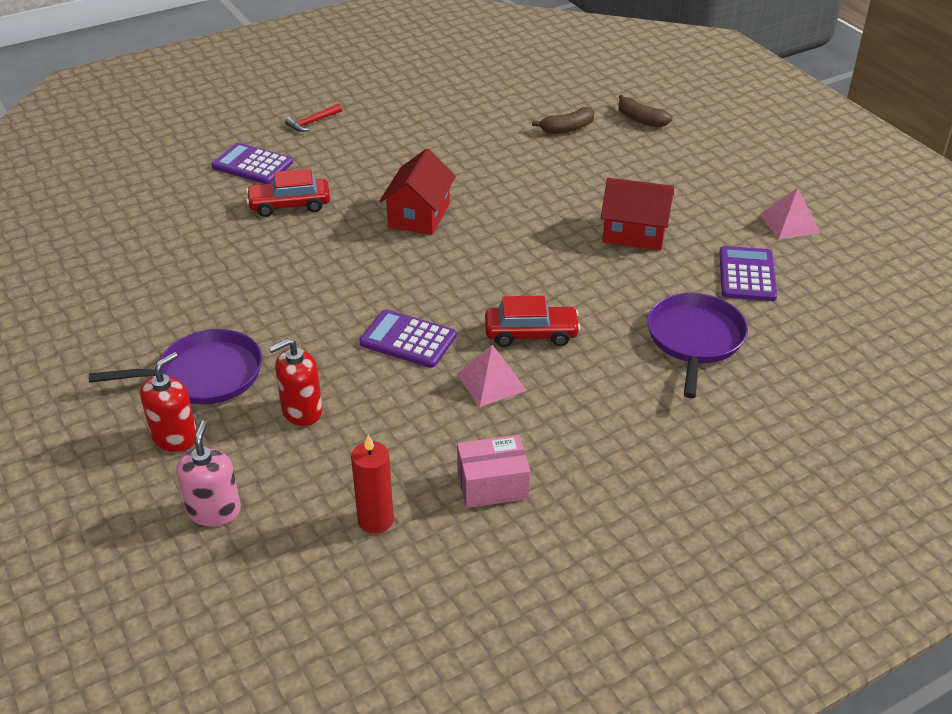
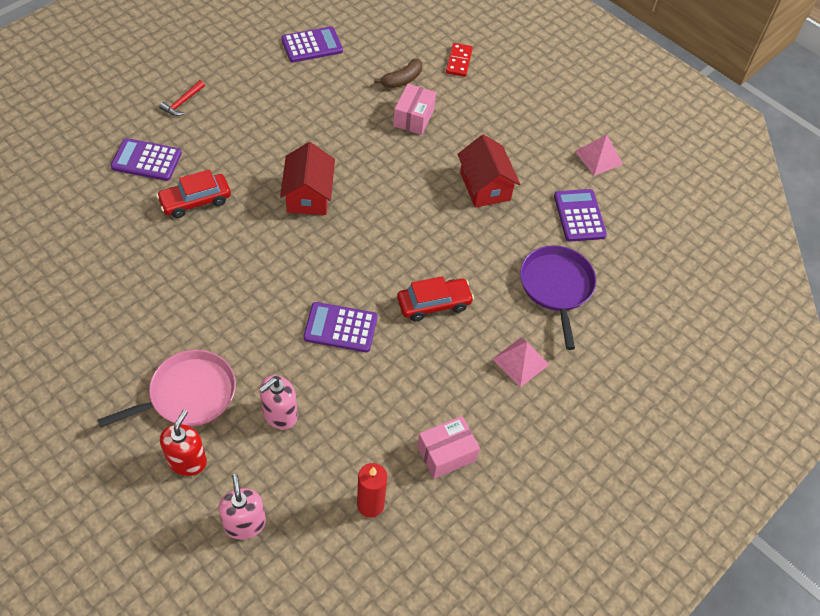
camera: 20 degrees left, 15 degrees up
(204, 375) = (188, 394): purple pan -> pink pan
(302, 411) = (280, 414): red soap dispenser -> pink soap dispenser
(474, 90) = (312, 45): none -> purple calculator
(491, 382) = (417, 357): pink pyramid -> pink pyramid (520, 362)
(569, 162) = (413, 118): none -> pink box
(634, 233) = (485, 186): red house -> red house turned 75 degrees clockwise
(641, 120) = (459, 61): brown banana -> red domino

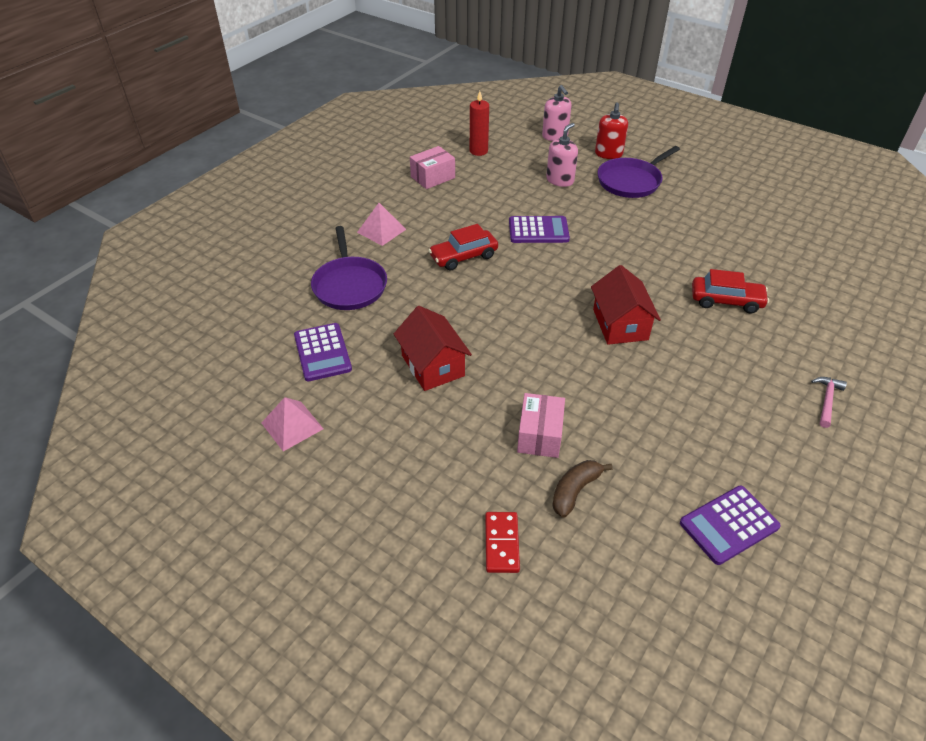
camera: 175 degrees right, 10 degrees down
(146, 160) = (806, 329): purple calculator -> none
(182, 102) = (826, 400): red hammer -> pink hammer
(188, 394) = (631, 181): pink pan -> purple pan
(195, 201) = (726, 301): red car -> red car turned 45 degrees clockwise

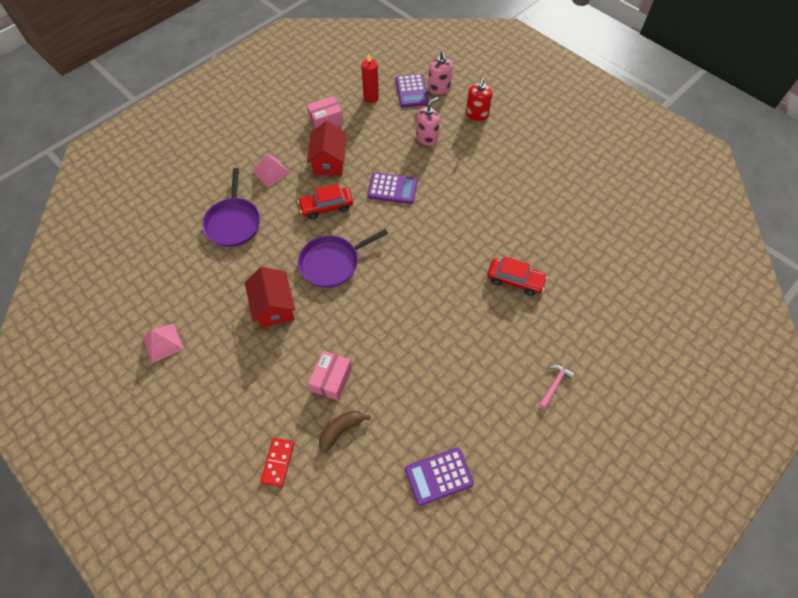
camera: 10 degrees right, 15 degrees up
(322, 352) = (199, 282): purple calculator -> purple calculator (411, 91)
(620, 324) = (424, 290): red house -> red house (329, 161)
(631, 181) = (485, 147): purple pan -> purple pan (332, 263)

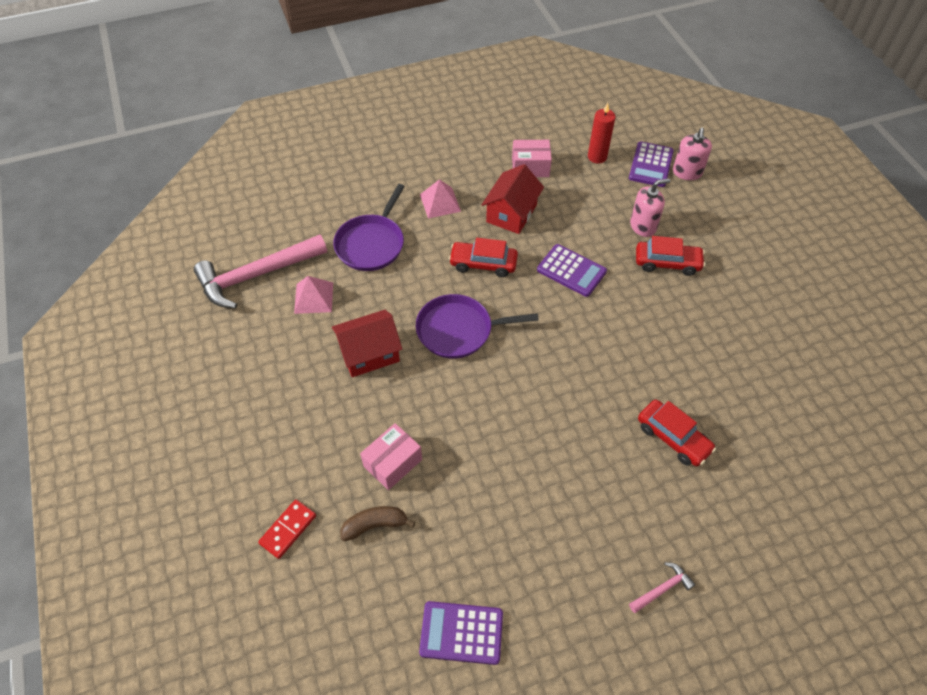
camera: 25 degrees right, 5 degrees down
(153, 281) = (257, 275): none -> pink hammer
(163, 343) = (234, 345): pink pyramid -> pink pyramid (314, 297)
(274, 306) = (369, 353): red house -> red house turned 60 degrees clockwise
(455, 159) = (667, 263): none -> red car
(477, 114) = (721, 219): red soap dispenser -> none

